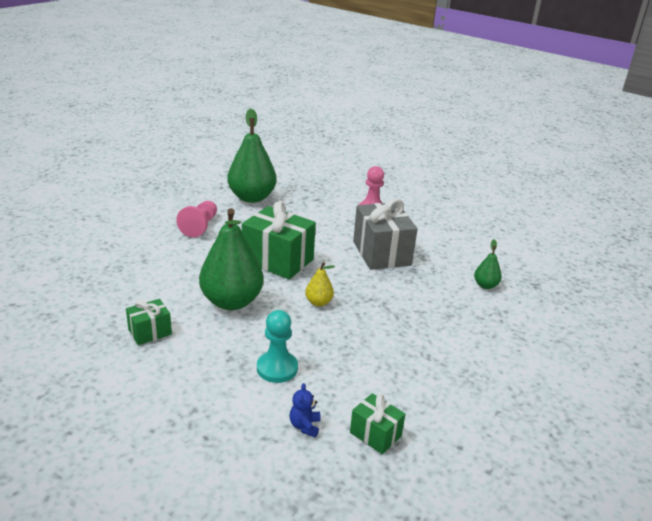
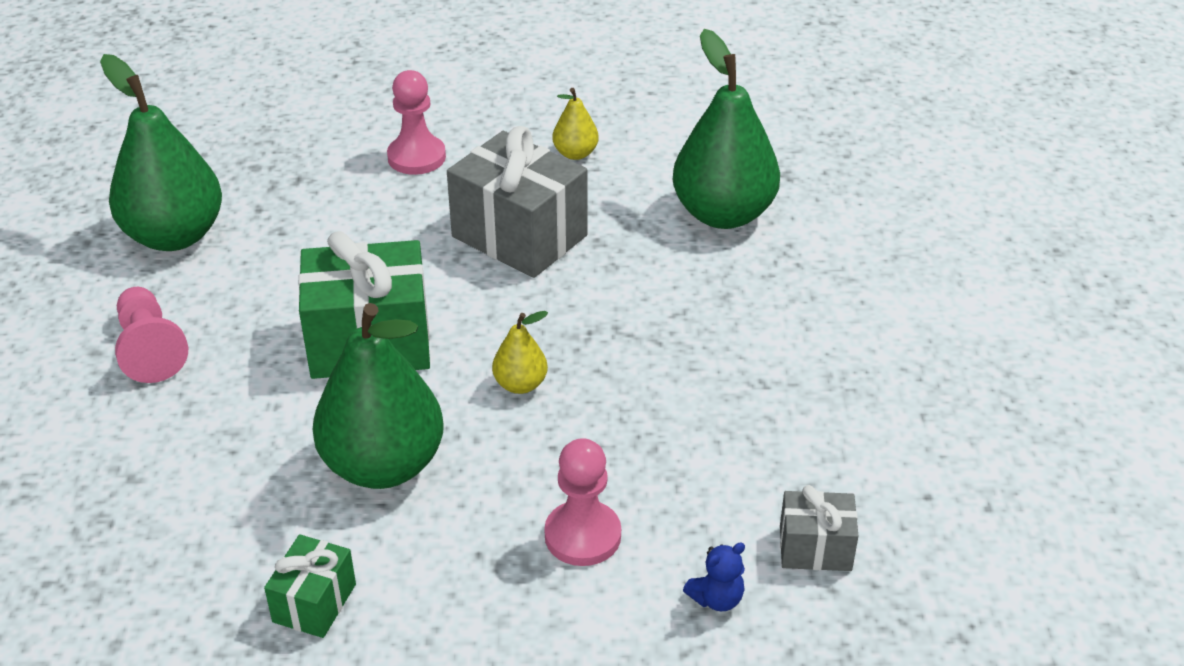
camera: 35 degrees left, 10 degrees up
(277, 368) = (582, 536): turquoise pawn -> pink pawn
(304, 426) = (716, 599): blue teddy bear -> blue teddy bear turned 90 degrees counterclockwise
(375, 434) = (815, 548): green gift -> grey gift
(441, 236) = (575, 153): none -> yellow pear
(485, 285) = (723, 214): green pear -> green pear, size x2.18

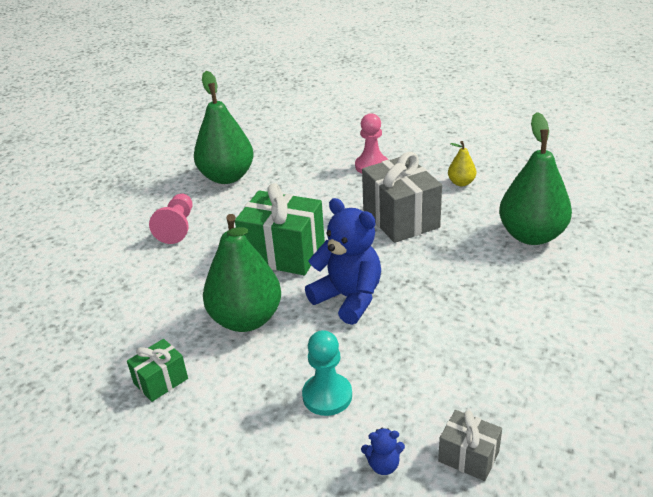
camera: 30 degrees right, 5 degrees down
(520, 384) = (348, 298): yellow pear -> blue teddy bear
(582, 536) = (327, 396): pink pawn -> turquoise pawn

